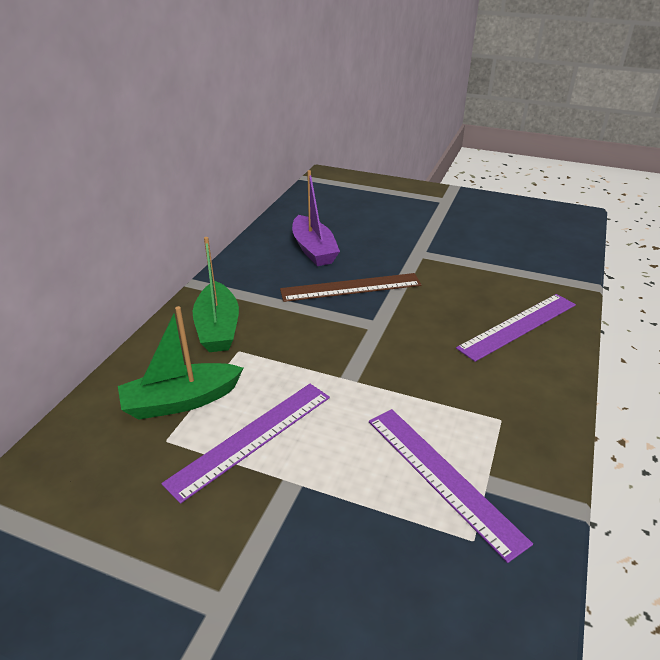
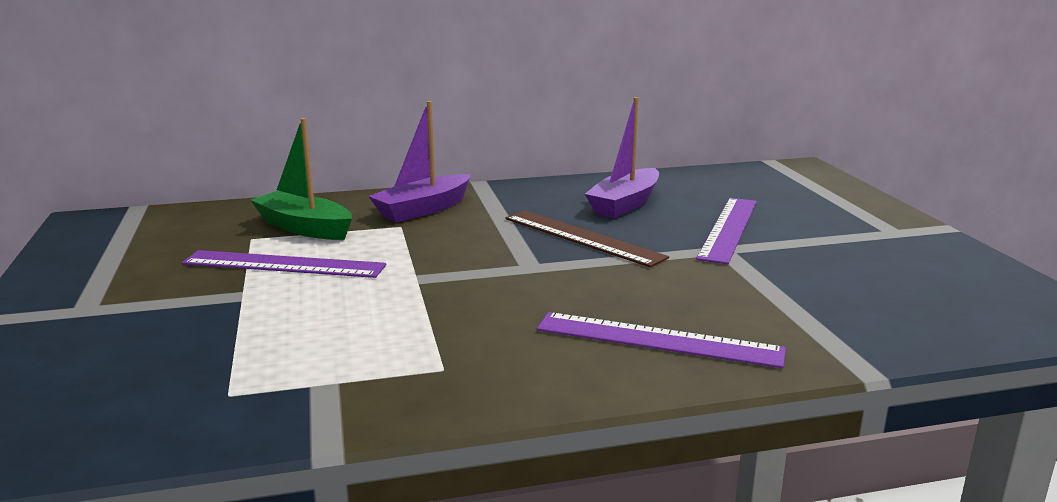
camera: 55 degrees right, 15 degrees down
(218, 328) = (423, 209): green boat -> purple boat
(442, 477) = (309, 358): purple ruler -> purple ruler (729, 229)

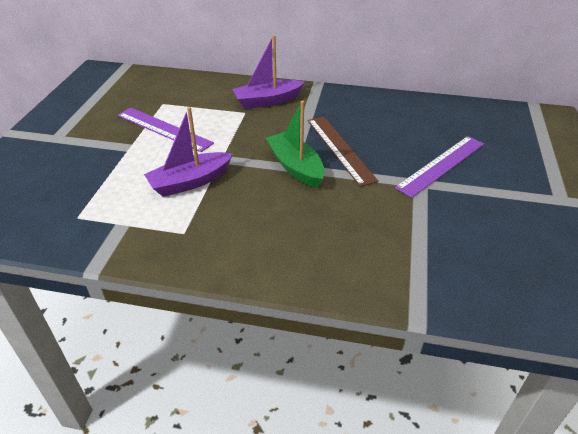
camera: 25 degrees right, 20 degrees up
(304, 228) = (194, 102): green boat -> green boat (296, 167)
(625, 204) = (392, 125): purple boat -> purple boat (190, 182)
(658, 340) = (313, 249): purple ruler -> none

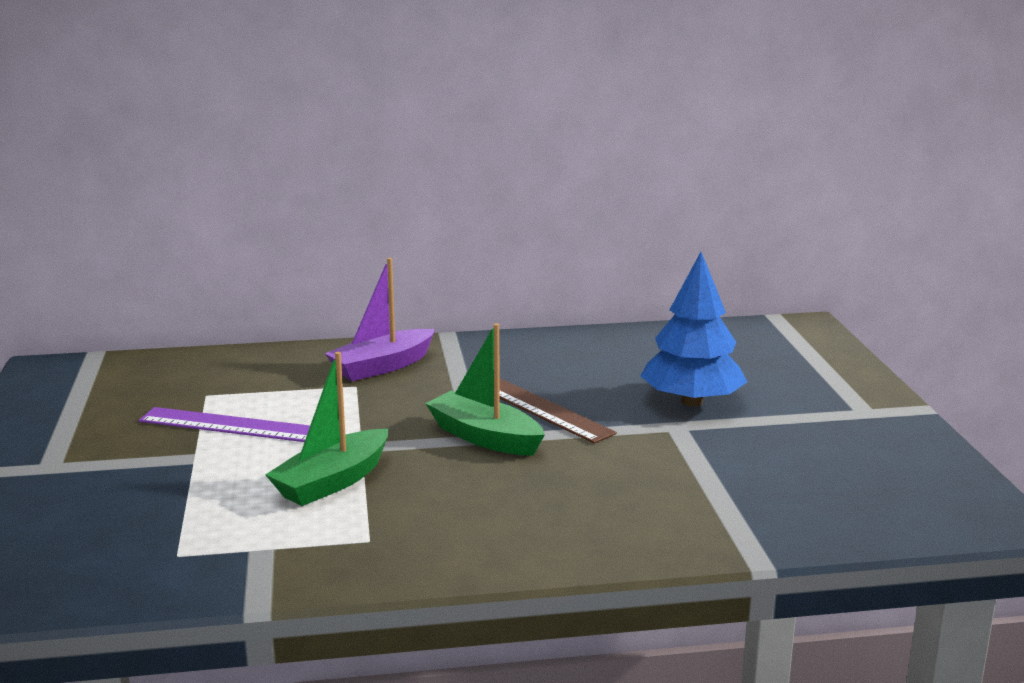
camera: 20 degrees left, 20 degrees down
(190, 182) = (332, 481): purple boat -> green boat
(441, 165) = (692, 401): purple ruler -> blue tree

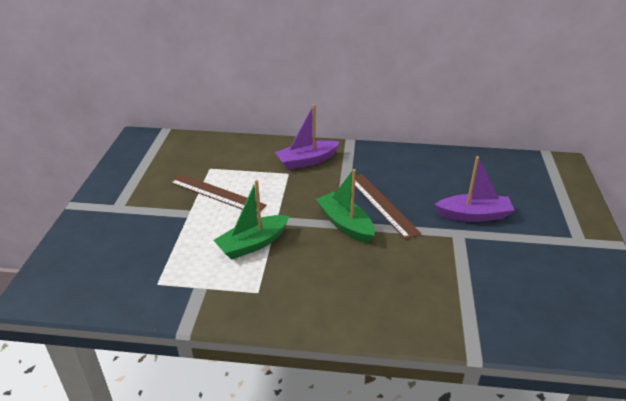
camera: 15 degrees right, 15 degrees up
(236, 426) = (217, 193): purple ruler -> brown ruler
(692, 401) = (473, 215): blue tree -> purple boat

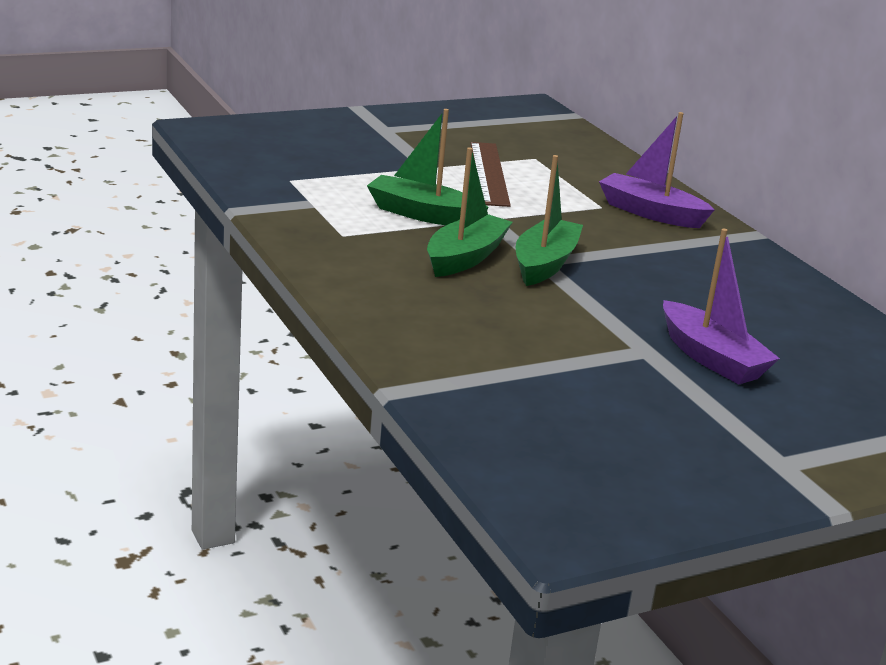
camera: 55 degrees right, 10 degrees down
(320, 251) = (465, 258): none -> green boat
(382, 205) = (628, 282): brown ruler -> none

